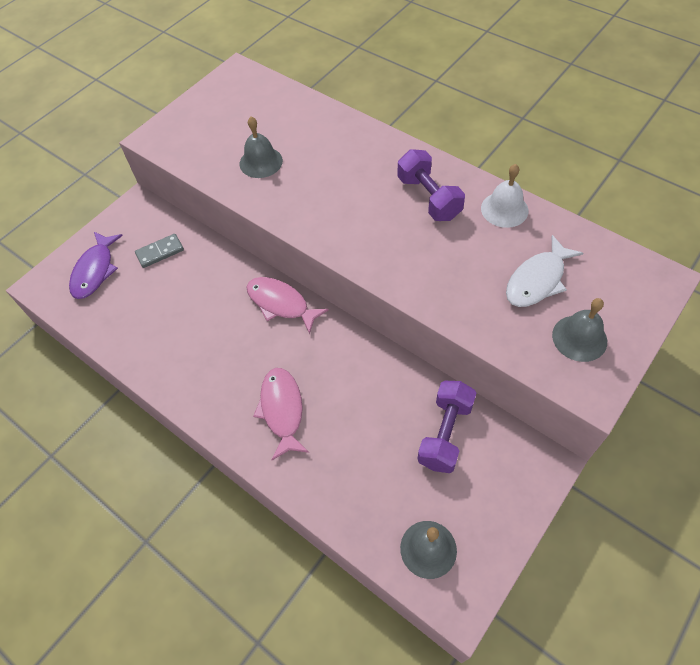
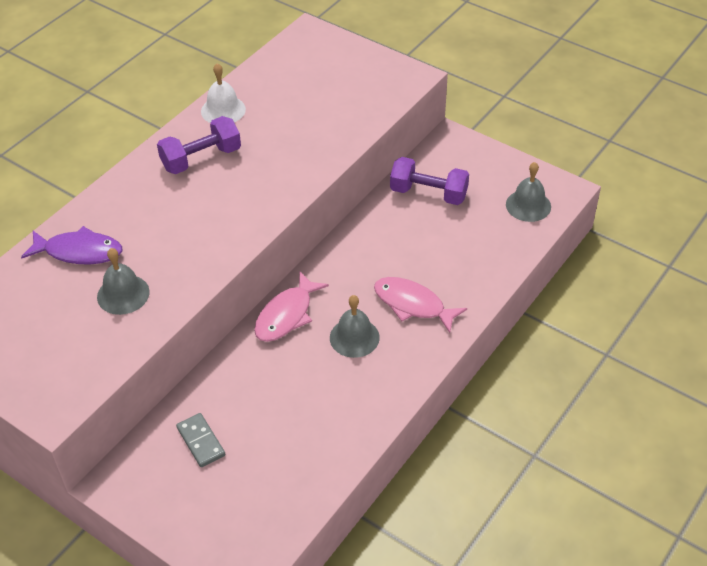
camera: 95 degrees left, 10 degrees down
(95, 271) = (224, 510): purple fish -> purple fish (79, 252)
(282, 410) = (413, 304): pink fish -> pink fish turned 45 degrees clockwise
(537, 280) = (307, 96): white fish -> none
(579, 338) = (365, 78): grey bell -> grey bell (354, 337)

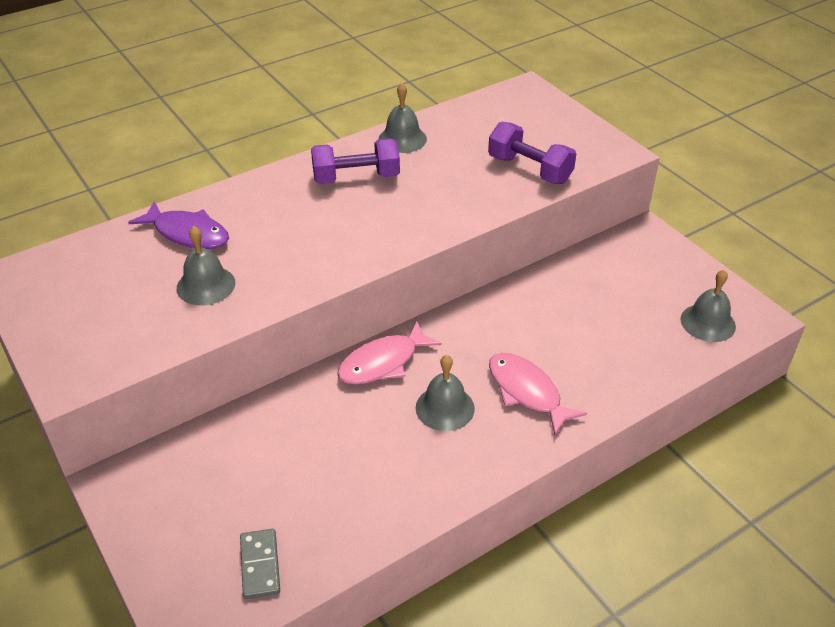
camera: 20 degrees right, 5 degrees down
(200, 441) = (225, 468): grey domino -> grey domino (260, 565)
(223, 110) = (402, 139): white bell -> grey bell
(428, 193) = (596, 281): purple dumbbell -> purple dumbbell (529, 169)

